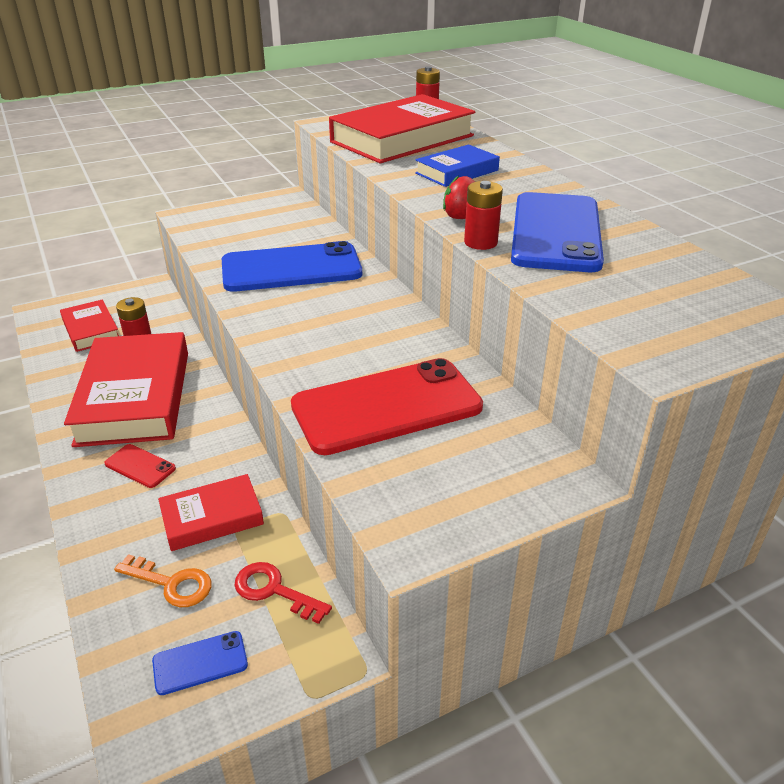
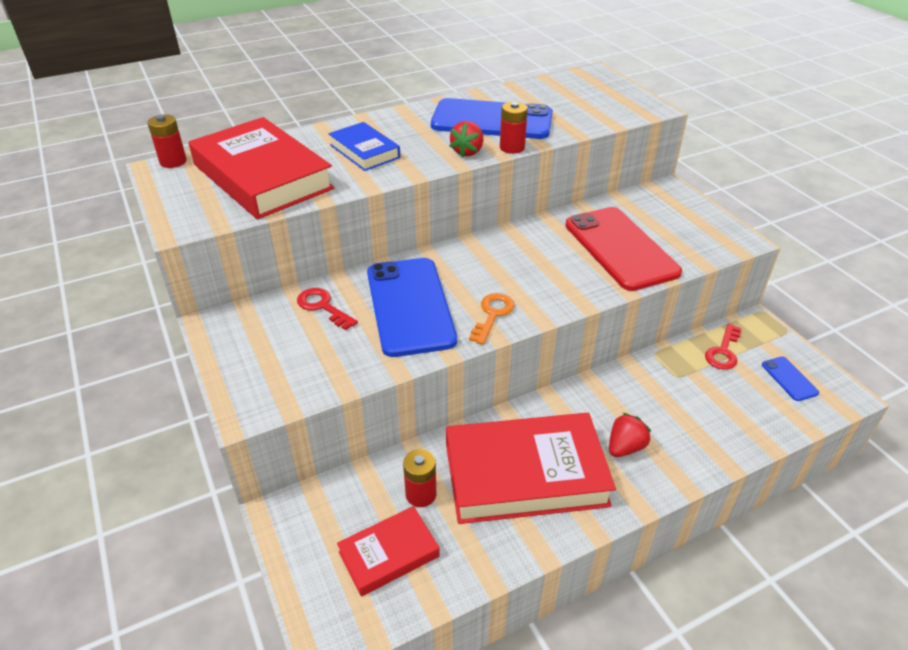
camera: 90 degrees left, 5 degrees up
(140, 466) = (625, 447): red phone -> red strawberry
(172, 584) = (738, 403): orange key -> orange key (492, 314)
(212, 517) = (670, 391): red book -> none
(299, 232) = (323, 307): none -> red key

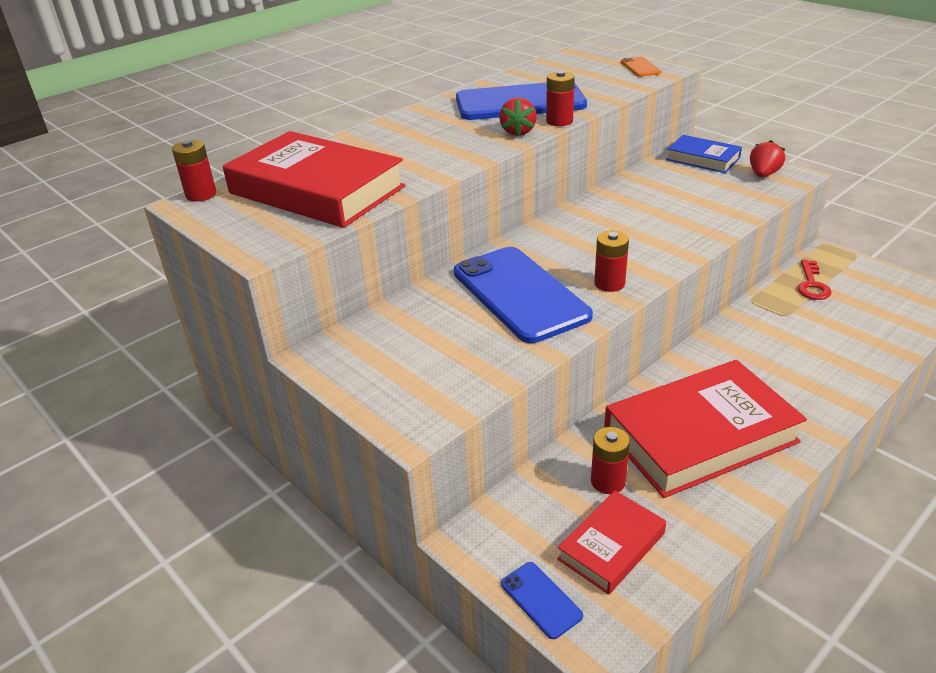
camera: 15 degrees left, 5 degrees down
(323, 307) = (427, 314): red key -> none
(364, 151) = (410, 149): blue book -> blue book (703, 159)
(492, 314) = (609, 283): orange key -> red battery
(620, 248) = (690, 203): red phone -> none
(625, 447) = (778, 387): red strawberry -> red strawberry (763, 174)
(629, 102) = (640, 67): none -> orange phone
(789, 378) = (884, 294): blue phone -> blue phone (541, 599)

